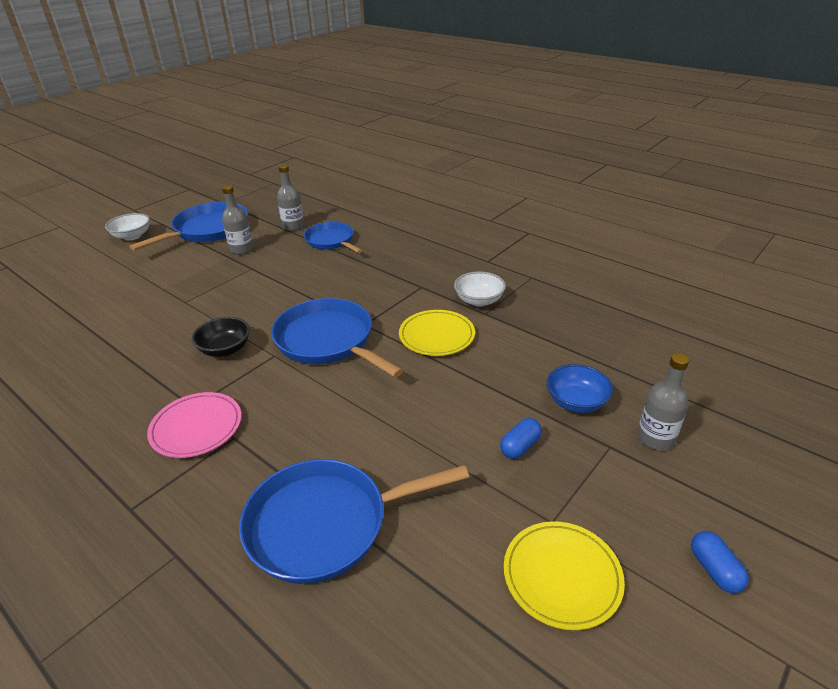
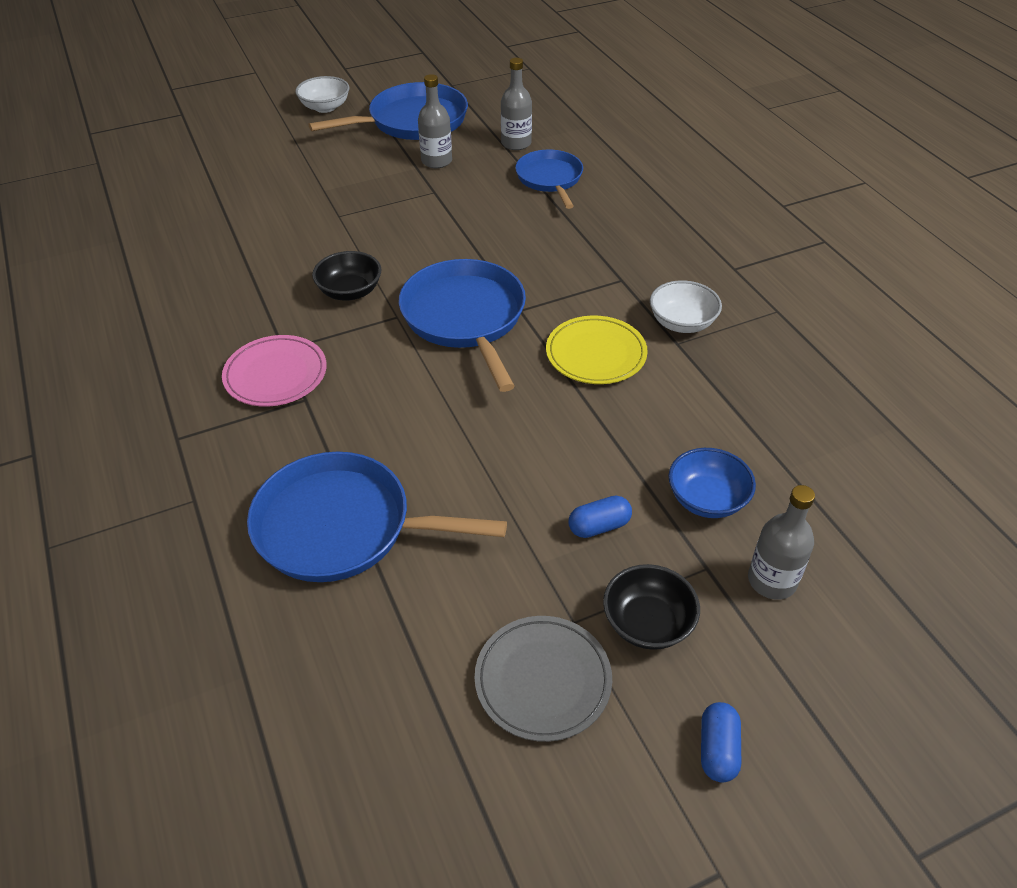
camera: 25 degrees right, 10 degrees up
(562, 576) = (543, 680): yellow plate -> grey plate
(601, 500) = (647, 623): none -> black bowl

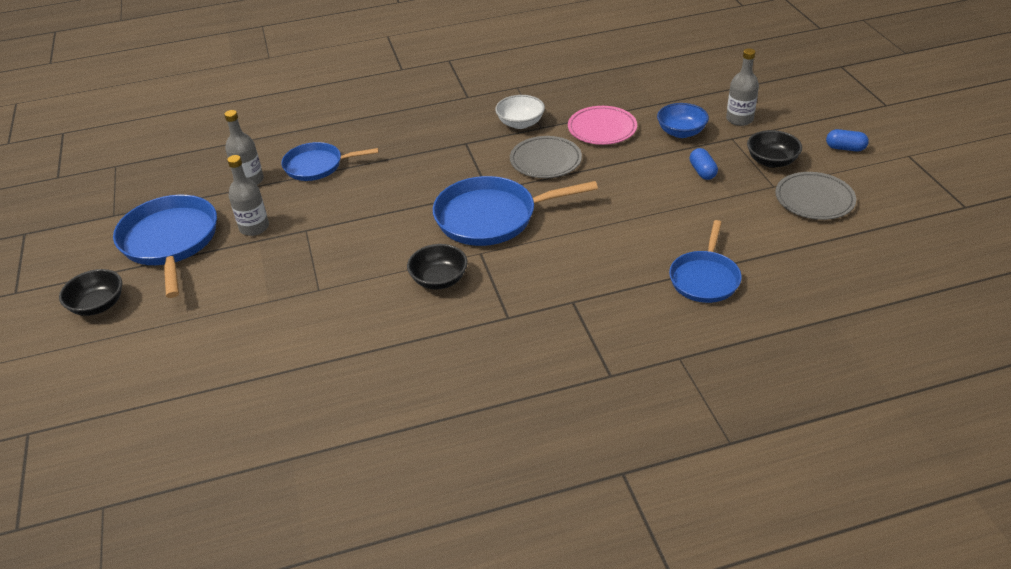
camera: 80 degrees left, 5 degrees down
(276, 375) = (540, 320): pink plate -> pink plate (602, 128)
(325, 107) = (98, 305): white bowl -> black bowl
(341, 526) = (705, 278): blue pan -> blue pan, size x0.64
(596, 354) = (545, 160): yellow plate -> grey plate

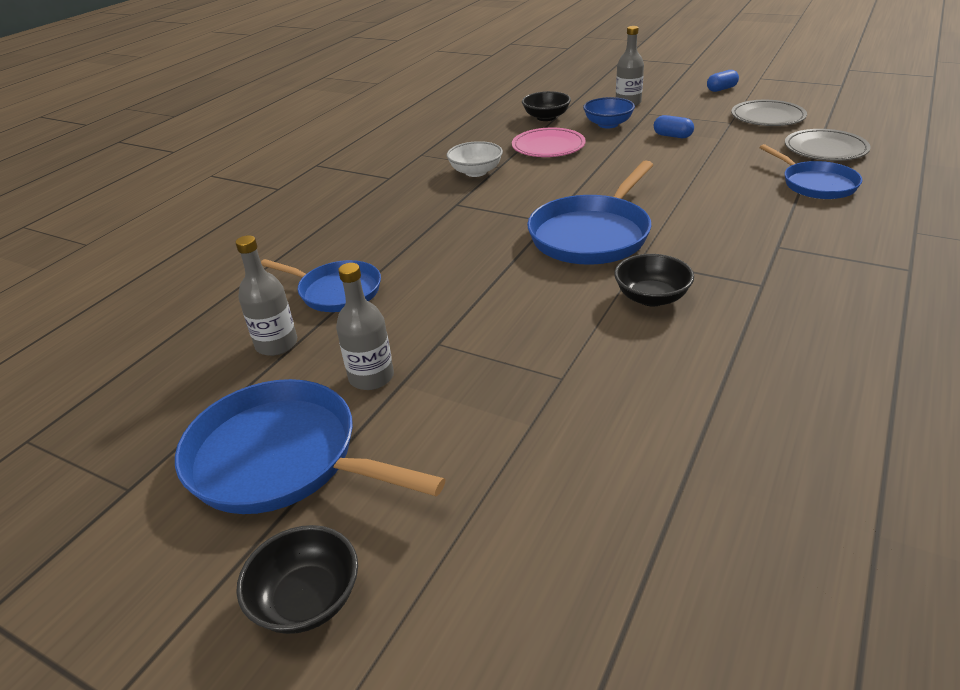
camera: 45 degrees left, 5 degrees down
(317, 166) = (336, 291): blue pan -> blue pan turned 105 degrees counterclockwise
(545, 160) = (550, 182): grey plate -> grey plate (825, 149)
(771, 161) = (698, 112): black bowl -> black bowl (546, 117)

